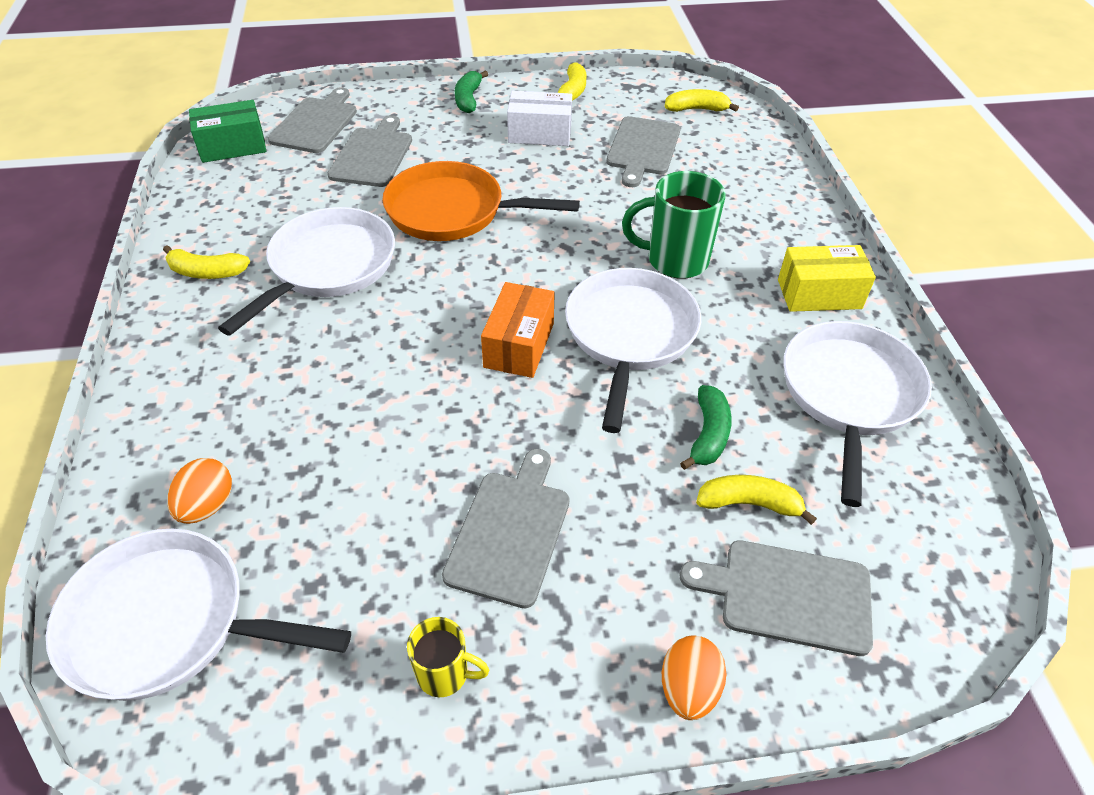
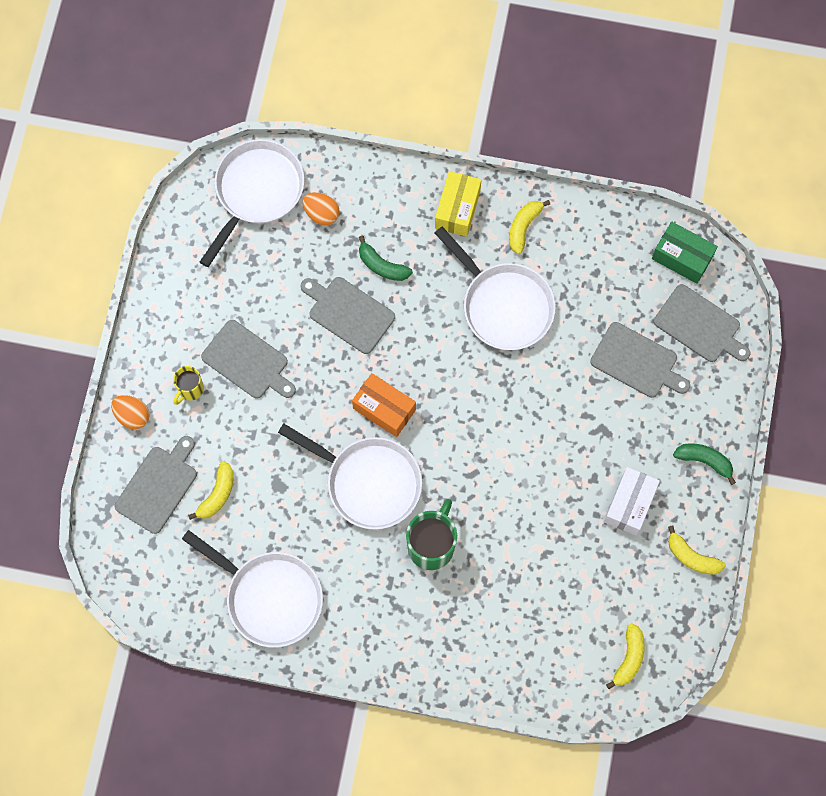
camera: 110 degrees right, 25 degrees up
(233, 146) = (682, 257): green box -> green box turned 60 degrees counterclockwise
(444, 674) = (183, 309): yellow mug -> yellow mug (190, 389)
(453, 211) = (541, 405): orange pan -> none
(643, 148) = (581, 583): grey cutting board -> grey cutting board (349, 313)
(708, 435) = (271, 495): green banana -> green banana (382, 266)
(819, 294) = (362, 631): yellow box -> yellow box (457, 209)

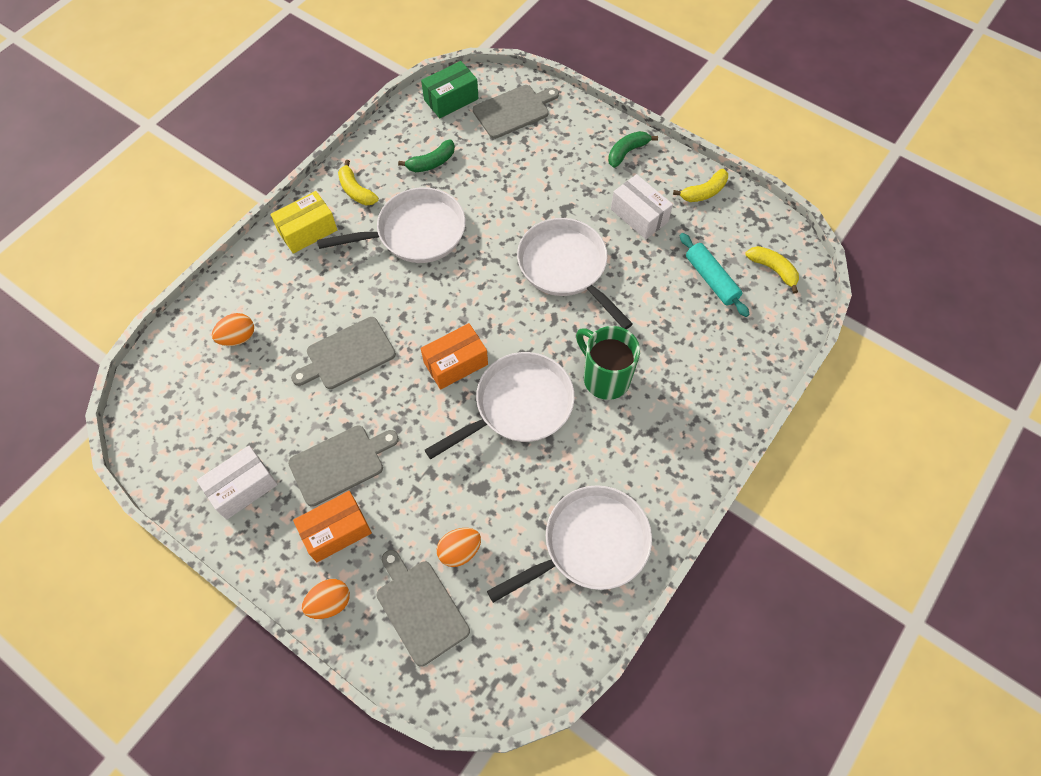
camera: 65 degrees left, 10 degrees down
(190, 389) = (336, 531): yellow mug -> orange box
(192, 297) = (243, 488): none -> white box
(217, 494) = (459, 551): yellow banana -> orange egg
(256, 192) = (178, 384): white pan -> white pan (566, 268)
(382, 266) = (320, 309): green banana -> green banana (431, 162)
(457, 209) = (307, 231): yellow box -> yellow box turned 75 degrees counterclockwise
(587, 602) = (711, 279): none -> turquoise rolling pin
(637, 362) = (520, 162): grey cutting board -> none

